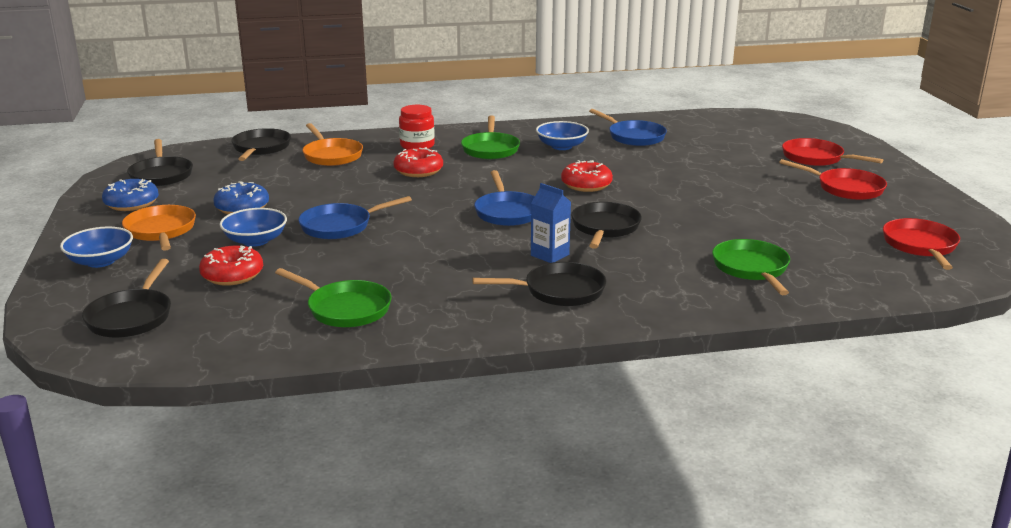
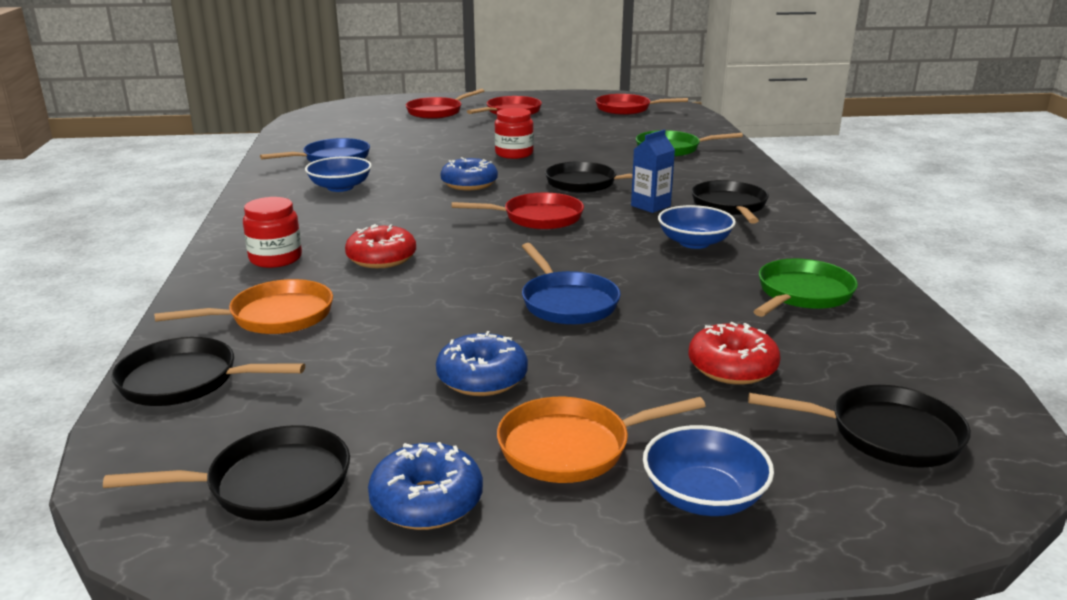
camera: 85 degrees left, 0 degrees up
(255, 241) = (614, 358): blue bowl -> blue bowl (694, 242)
(490, 149) = (323, 219): green pan -> none
(507, 212) = (537, 218): blue pan -> red pan
(586, 185) = (469, 184): red donut -> blue donut
(686, 196) = (514, 154): none -> red jar

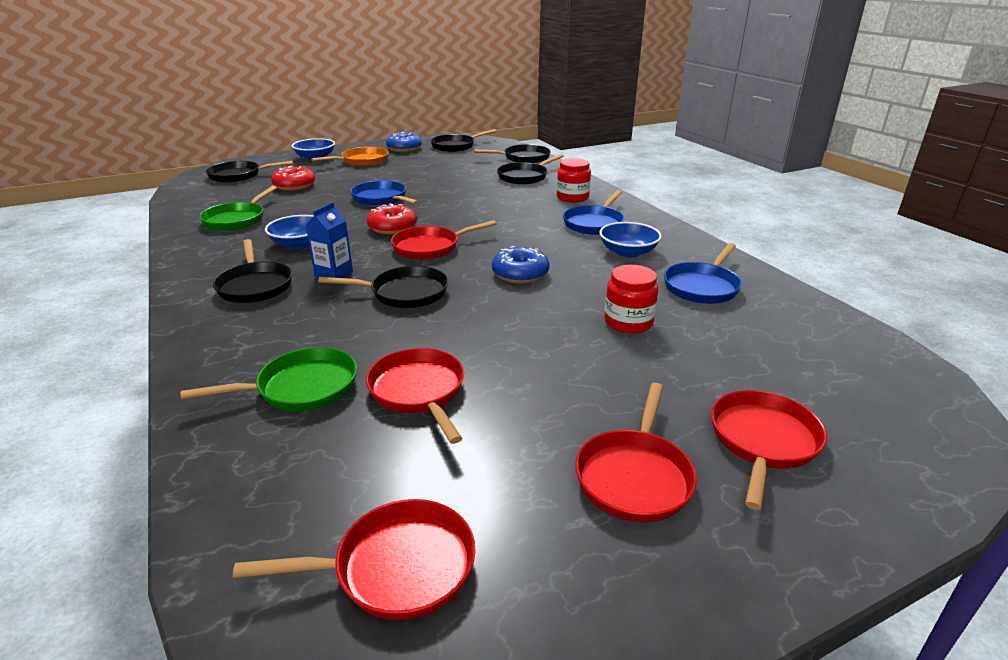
camera: 160 degrees right, 5 degrees up
(275, 316) = (525, 177): orange pan -> black pan
(317, 218) = (594, 223): none -> blue pan
(381, 258) = (510, 206): red donut -> red donut (392, 228)
(482, 378) = (407, 171): blue donut -> none
(514, 154) = (517, 332): red jar -> red jar (628, 322)
(598, 140) = (419, 392): none -> red pan

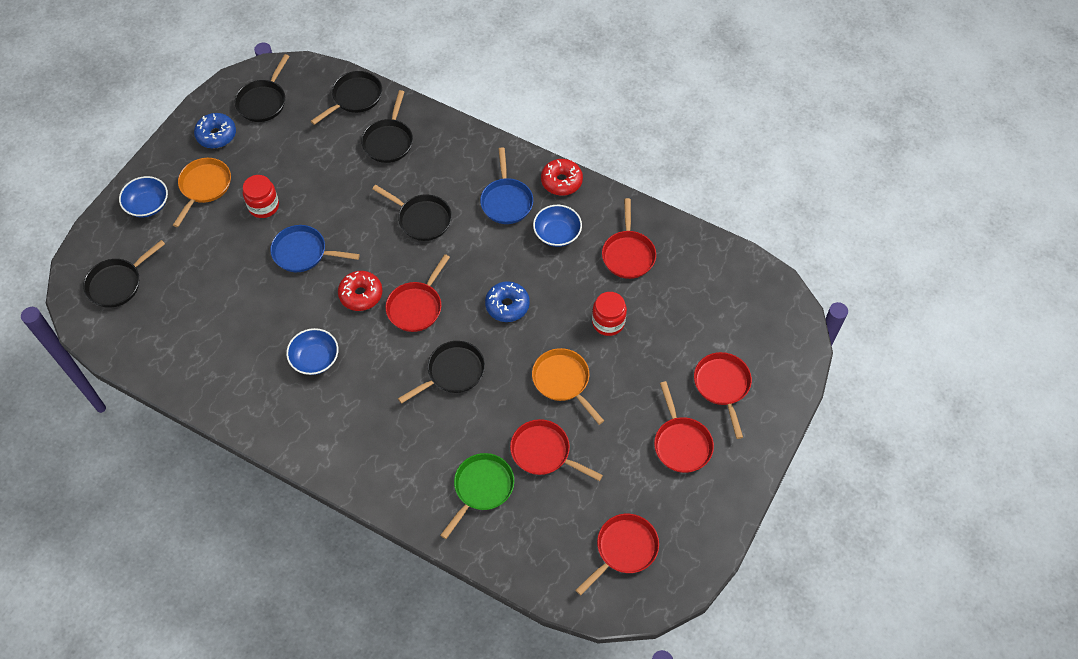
camera: 35 degrees left, 30 degrees up
(237, 219) = (220, 355): green pan -> none
(255, 285) = (345, 424): black pan -> black pan (421, 219)
(294, 186) = (198, 272): red donut -> red donut (561, 181)
(334, 274) = (384, 380): blue carton -> none
(518, 344) = (563, 381): none -> orange pan
(572, 197) = (459, 163): red jar -> red jar (263, 206)
(702, 286) = (628, 254): blue pan -> red pan

